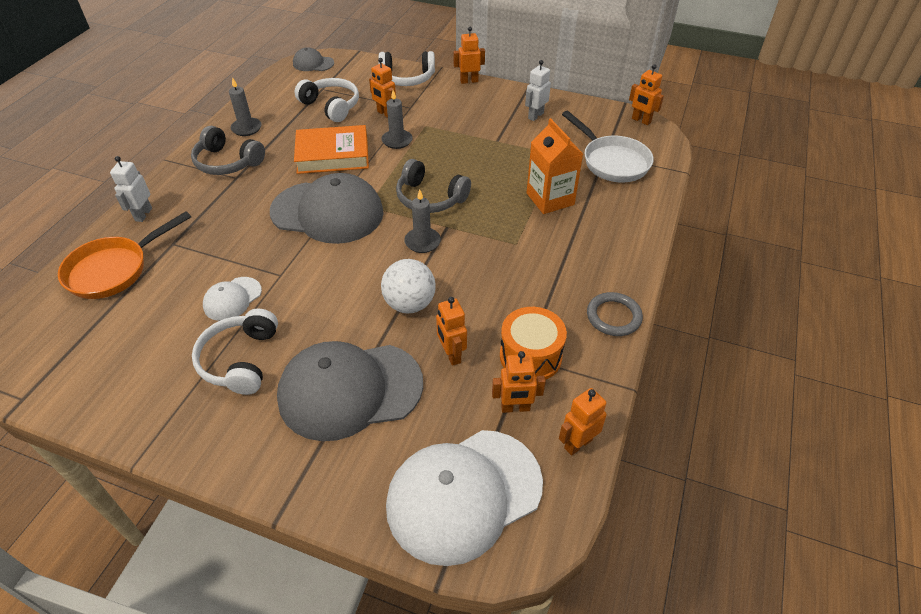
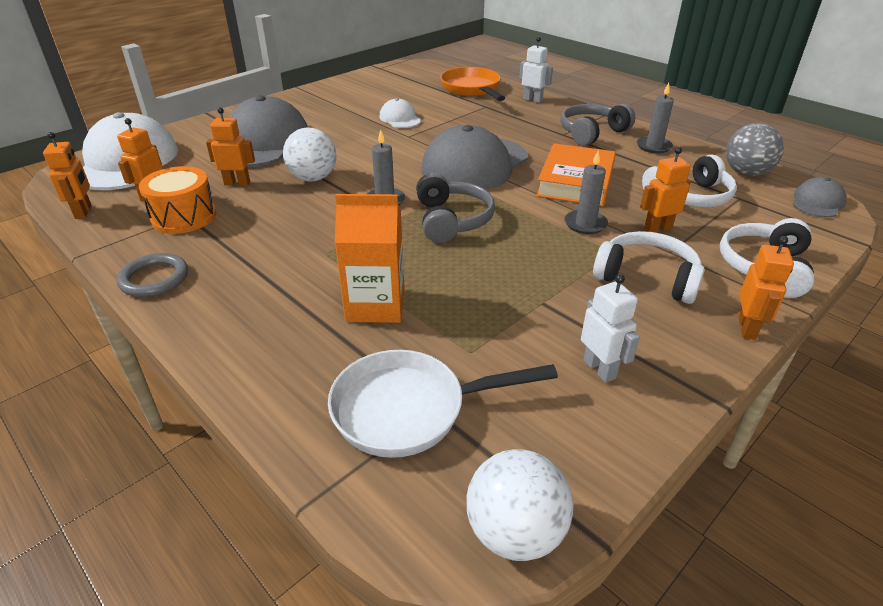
camera: 115 degrees right, 10 degrees down
(240, 360) = (336, 115): white headphones -> white headphones (647, 278)
(280, 88) = (746, 173): none -> grey ball
(430, 198) = (452, 220): grey headphones -> grey headphones turned 120 degrees clockwise
(641, 120) = (515, 532): orange robot -> white ball

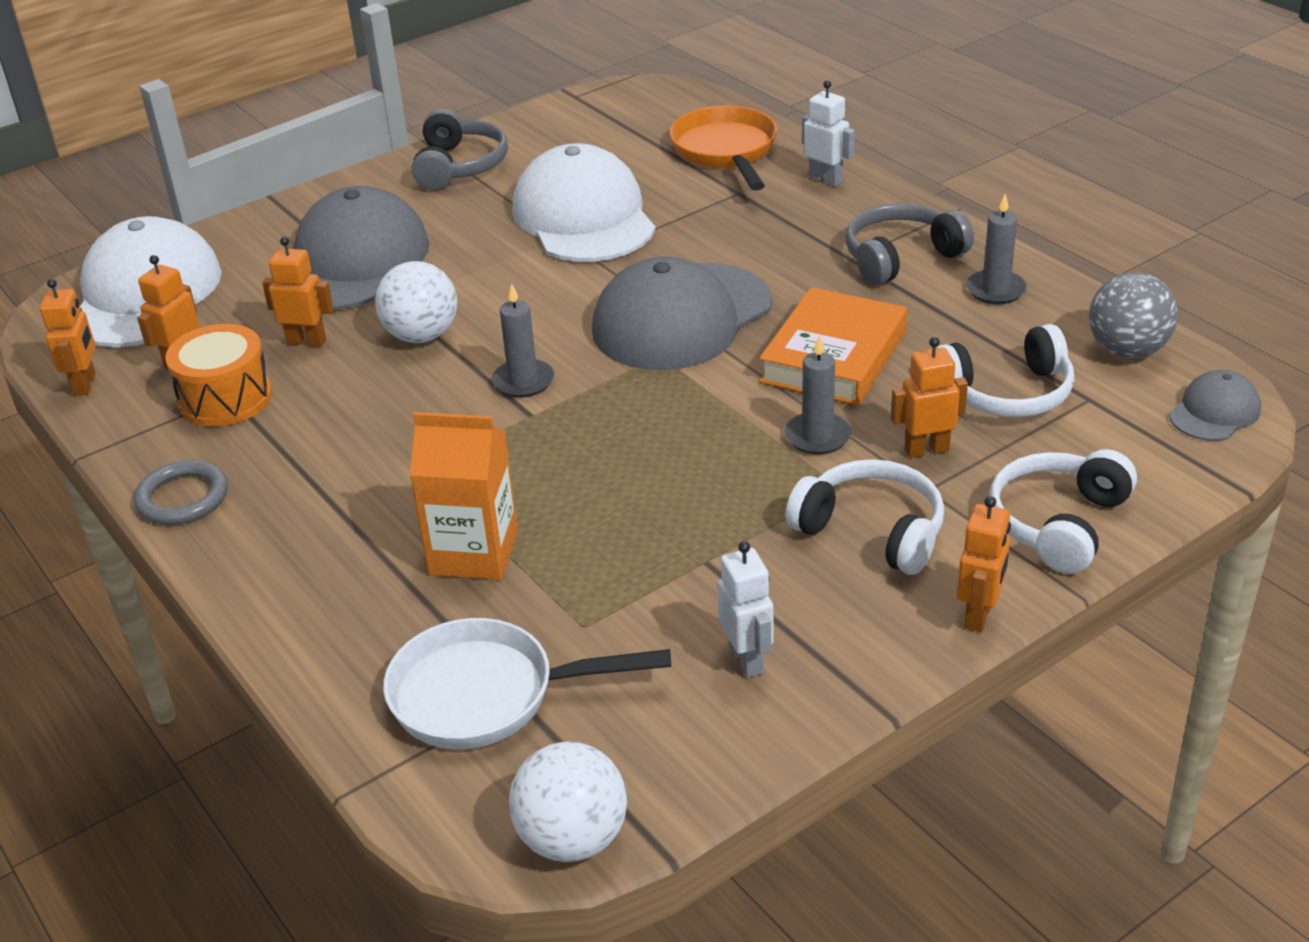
camera: 10 degrees right, 0 degrees up
(400, 118) = (584, 217): white cap -> white cap, size x2.12
(452, 220) = (616, 421): grey headphones -> grey headphones (459, 166)

